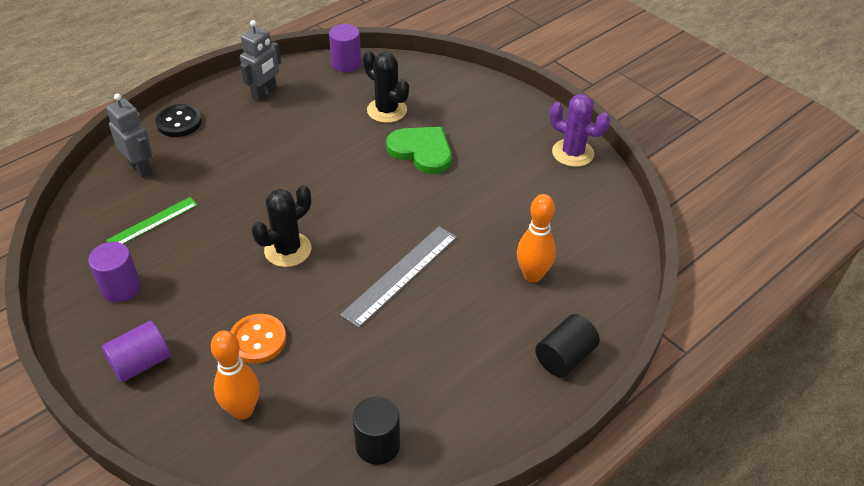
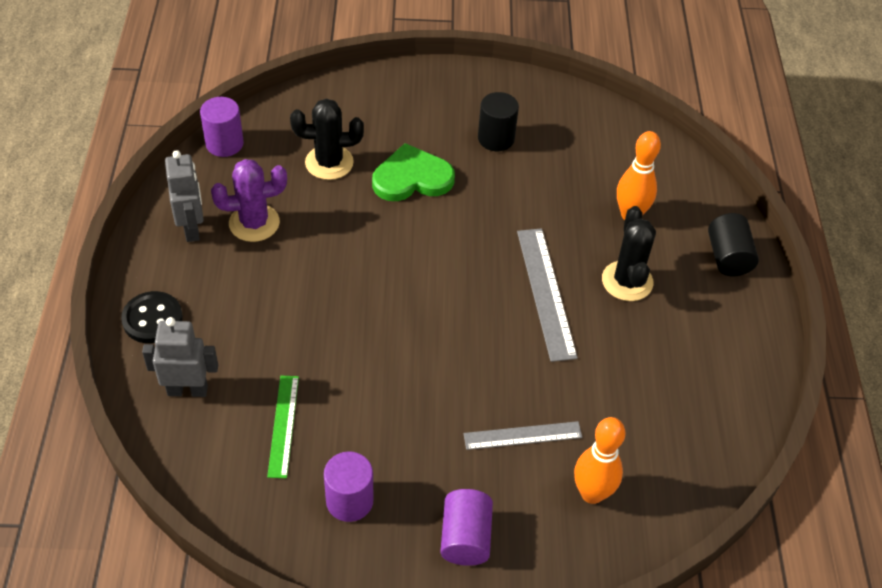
camera: 50 degrees left, 5 degrees up
(258, 340) = (522, 435): orange button -> grey ruler
(288, 250) = (434, 347): black cactus -> black cactus (627, 281)
(377, 445) = (709, 426): black cylinder -> black cylinder (496, 138)
(572, 153) = (524, 93): purple cactus -> purple cactus (254, 223)

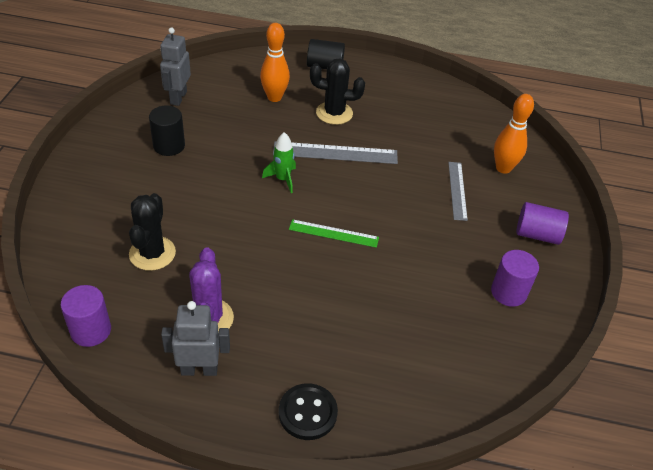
camera: 80 degrees left, 5 degrees down
(187, 390) = (395, 390): grey robot -> grey robot (178, 98)
(283, 425) = (438, 324): green ruler -> green ruler (333, 233)
(412, 178) = (193, 202): green heart -> none
(477, 248) = (283, 179): none -> green rocket

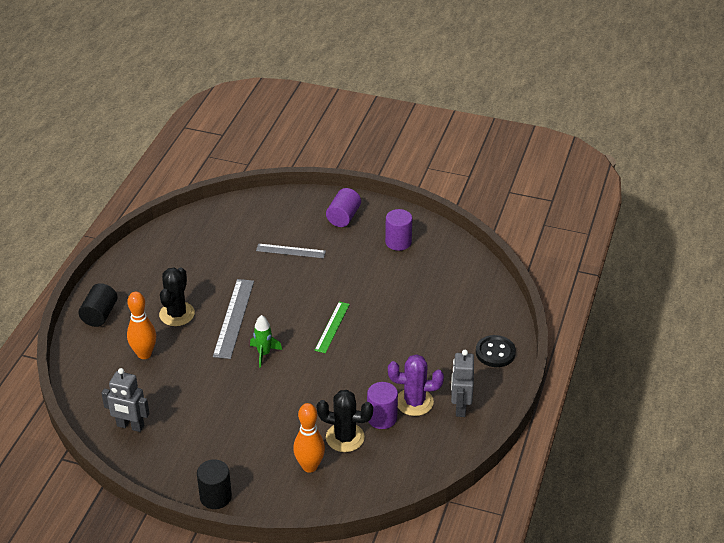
camera: 80 degrees left, 5 degrees down
(91, 330) = (423, 471): purple cylinder -> purple cylinder (382, 418)
(169, 146) = (206, 431): black cylinder -> black cylinder (215, 497)
(503, 168) = (268, 221): orange bowling pin -> orange bowling pin (309, 466)

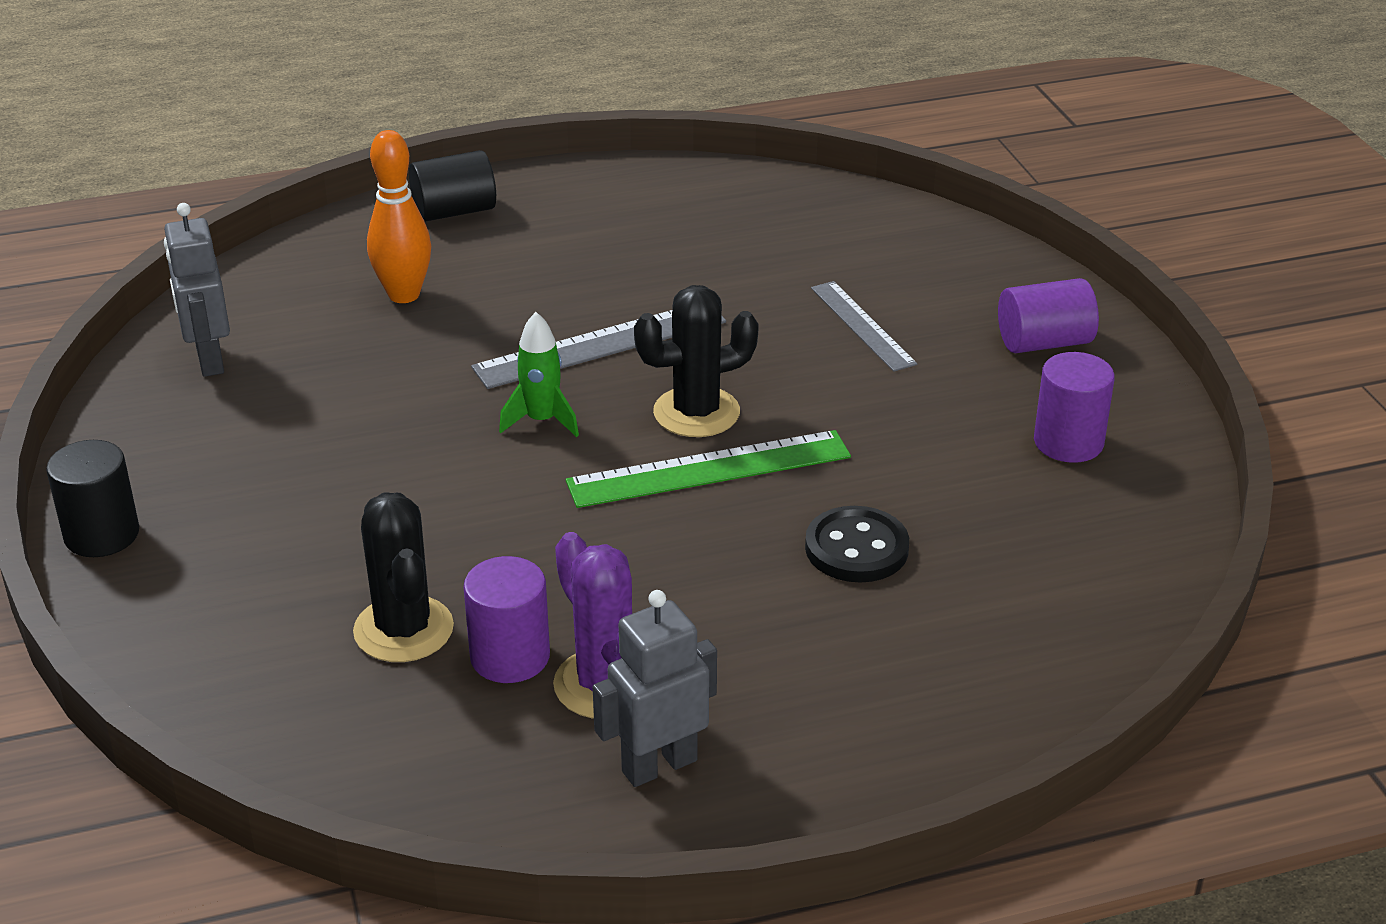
camera: 55 degrees right, 5 degrees down
(177, 314) = (541, 282): black cactus -> black cactus (696, 412)
(309, 466) = (279, 618): orange bowling pin -> none
(332, 327) = (709, 469): green ruler -> green ruler, size x1.54
(495, 352) = (899, 744): black button -> black button (856, 548)

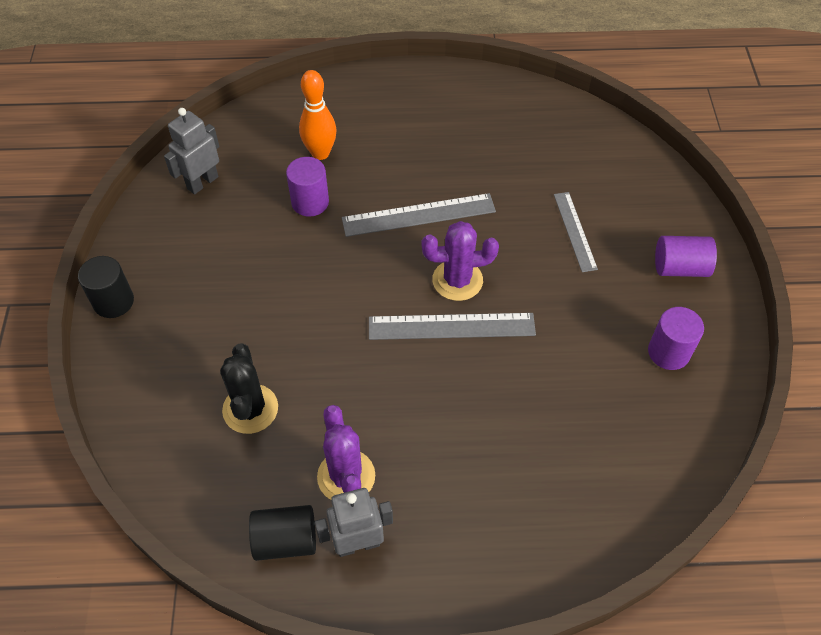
camera: 15 degrees right, 20 degrees up
(209, 360) = (202, 182): grey robot -> grey robot turned 45 degrees clockwise
(454, 211) = (366, 92): black cylinder -> black cylinder (285, 540)
(510, 657) = (301, 443): purple cylinder -> purple cylinder (310, 202)
(542, 421) = (369, 268): green rocket -> none
(696, 412) = (457, 280): black cactus -> purple cactus
(709, 469) = (451, 326): green ruler -> grey ruler
(856, 548) = (517, 407): black button -> none

